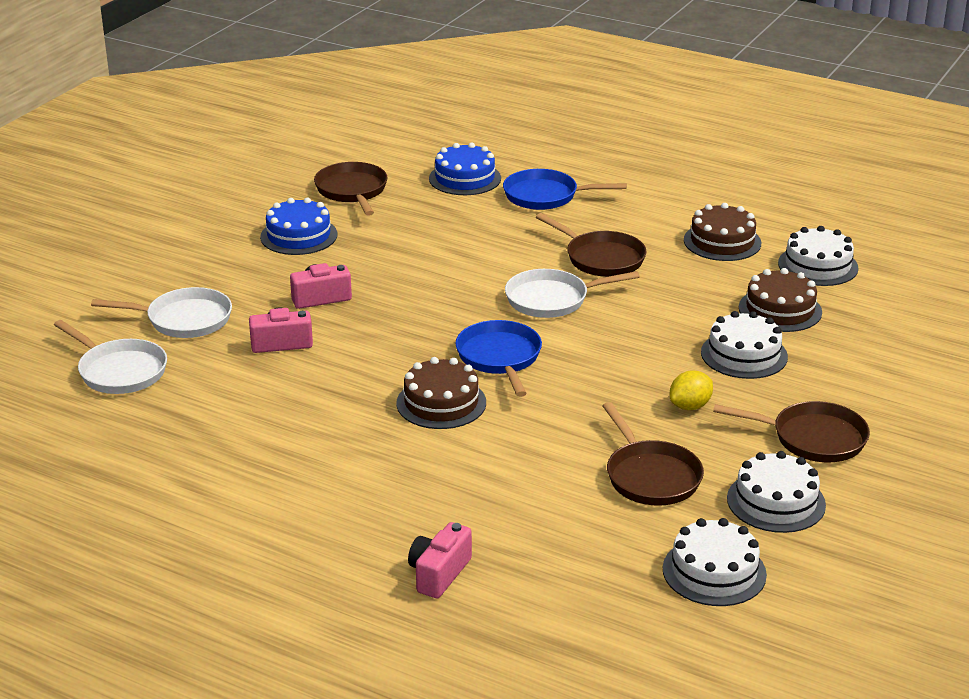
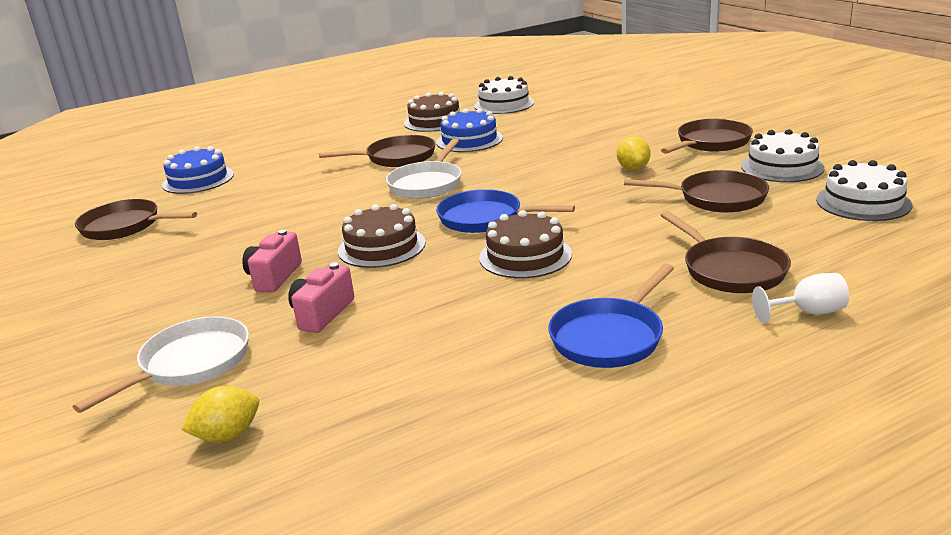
camera: 55 degrees left, 5 degrees down
(119, 371) = (227, 435): white pan -> yellow lemon
(299, 236) = (149, 266): blue cake -> blue cake (469, 140)
(439, 574) = (807, 313): pink camera -> white goblet
(492, 517) = (730, 269): none -> brown pan
(546, 196) = (279, 158): blue pan -> blue pan (610, 337)
(744, 354) = (585, 141): white cake -> none
(780, 310) = (542, 122): brown cake -> brown cake (381, 247)

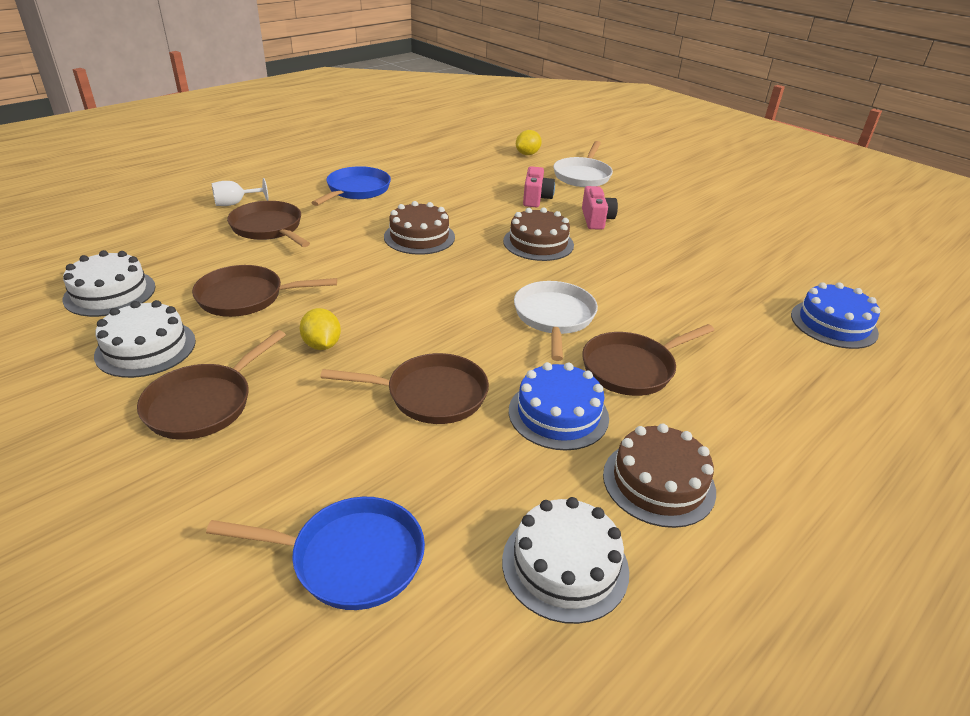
camera: 160 degrees right, 10 degrees up
(125, 226) = (793, 260): brown pan -> brown pan (430, 395)
(485, 218) = (466, 271): blue pan -> blue pan (349, 558)

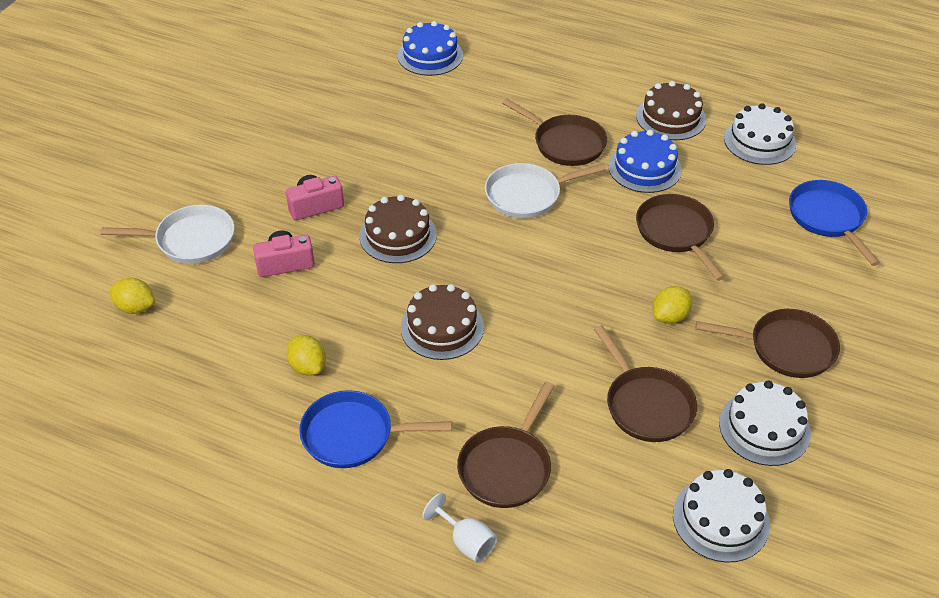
camera: 110 degrees left, 10 degrees up
(428, 188) = (308, 366): none -> yellow lemon

